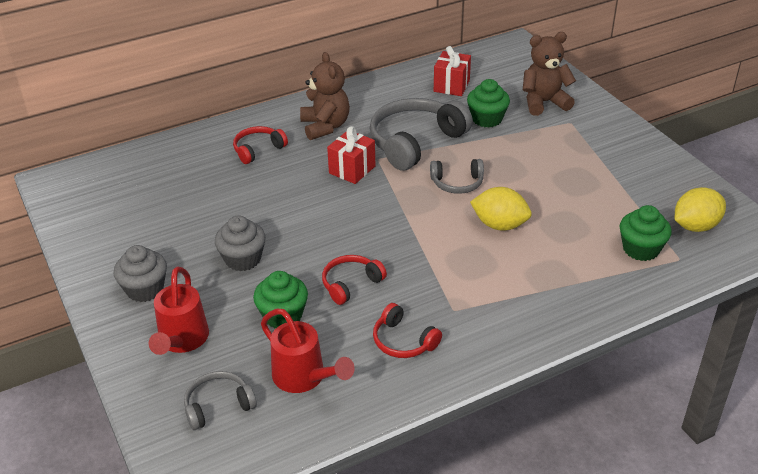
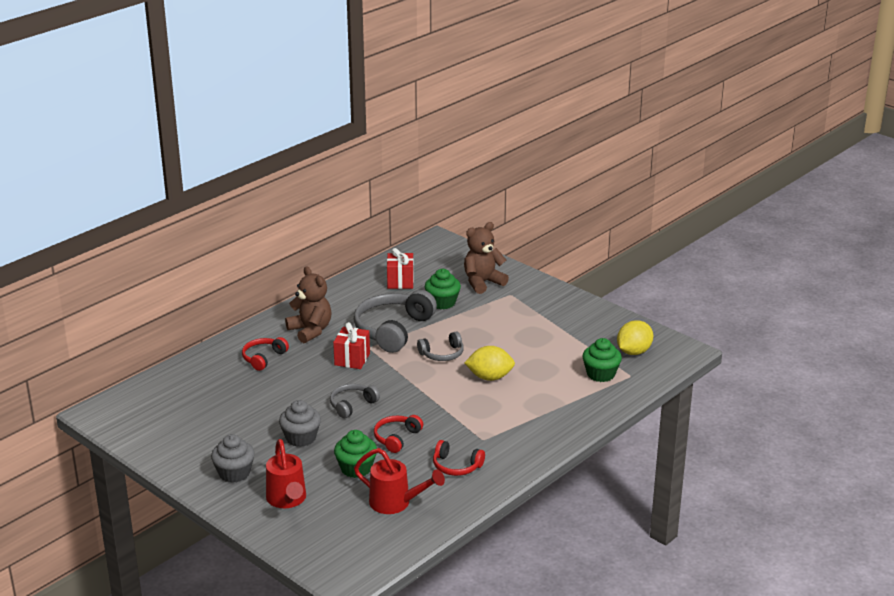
camera: 20 degrees left, 10 degrees down
(218, 406) = (342, 533): grey headphones -> grey headphones (352, 405)

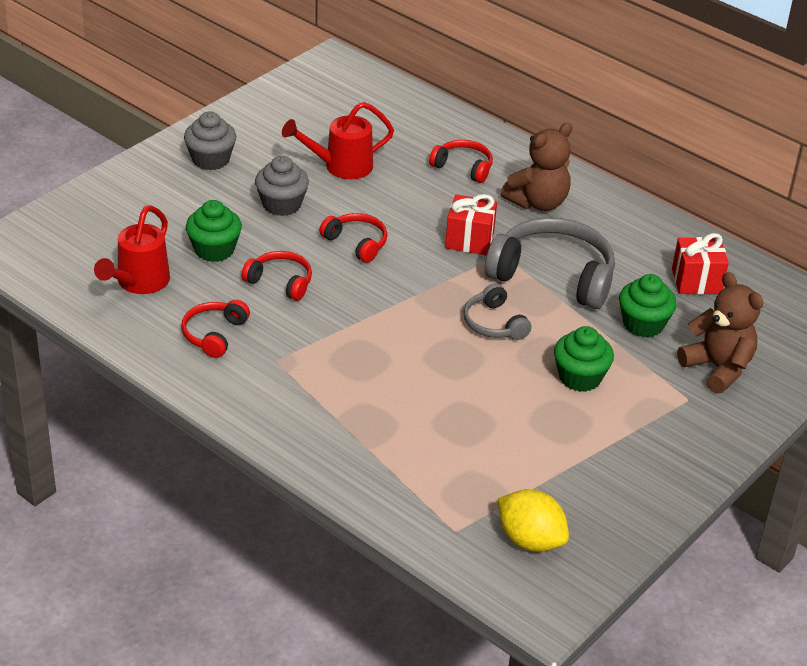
camera: 85 degrees right, 10 degrees up
(287, 500) = (155, 200): red watering can -> red watering can (341, 166)
(352, 405) = (356, 243): grey headphones -> red headphones
(489, 377) = (435, 370): yellow lemon -> none
(600, 374) = (456, 494): green cupcake -> green cupcake (580, 377)

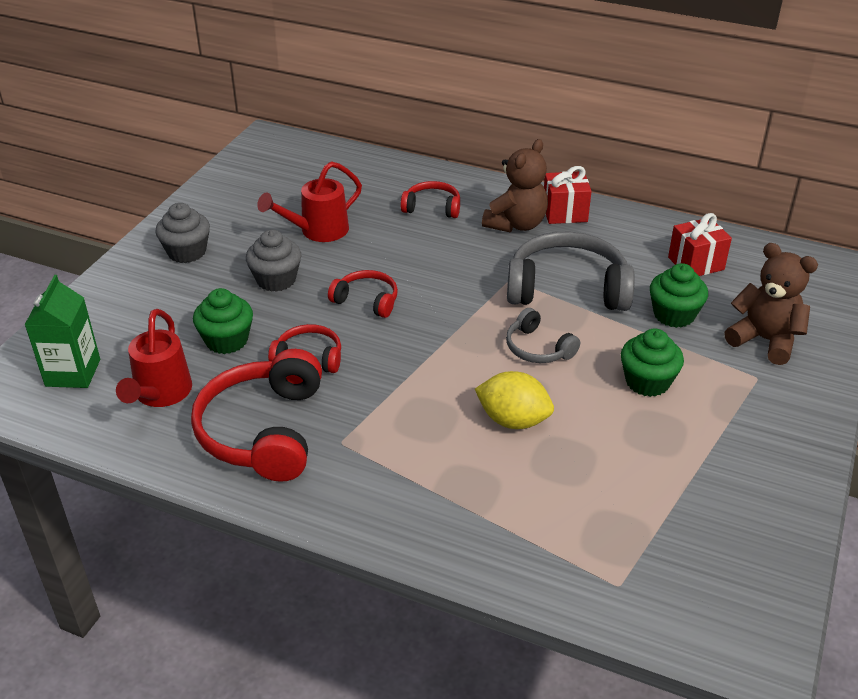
camera: 15 degrees left, 0 degrees up
(72, 246) = (73, 373): none -> green carton
(214, 334) = (263, 431): red headphones -> red headphones, size x1.91
(469, 240) = (472, 273): red gift -> red gift (564, 213)
(530, 540) = (699, 573): yellow lemon -> yellow lemon (513, 420)

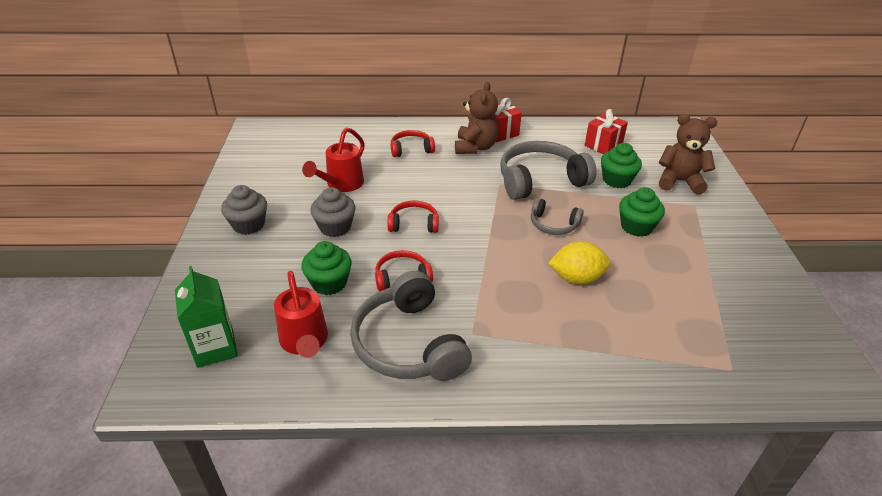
camera: 25 degrees left, 0 degrees up
(263, 431) = (408, 343): red headphones -> grey headphones

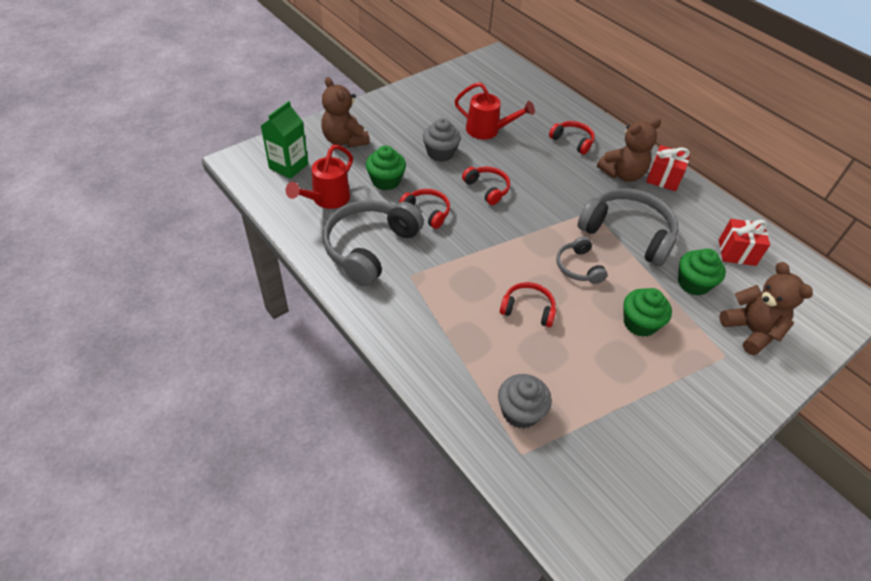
camera: 50 degrees right, 10 degrees up
(233, 282) = (344, 140): none -> brown teddy bear
(248, 225) = (399, 115): grey cupcake -> grey cupcake (520, 412)
(341, 184) = (487, 130): red watering can -> red watering can turned 150 degrees counterclockwise
(576, 278) = (528, 309): yellow lemon -> red headphones

